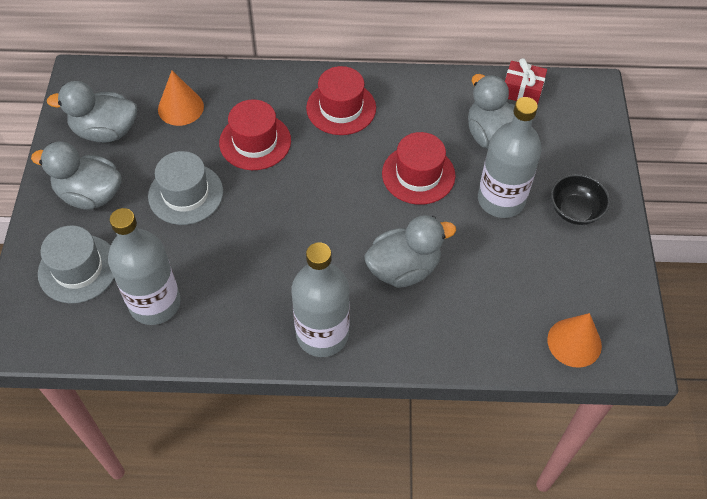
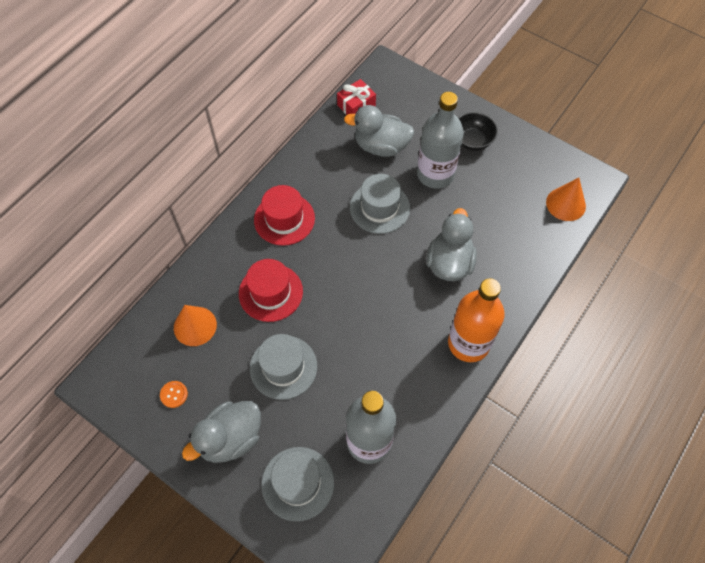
camera: 55 degrees left, 5 degrees up
(105, 131) = (174, 394): grey duck -> orange button
(322, 334) = (468, 343): grey bottle -> orange bottle
(418, 174) = (379, 208): red hat -> grey hat

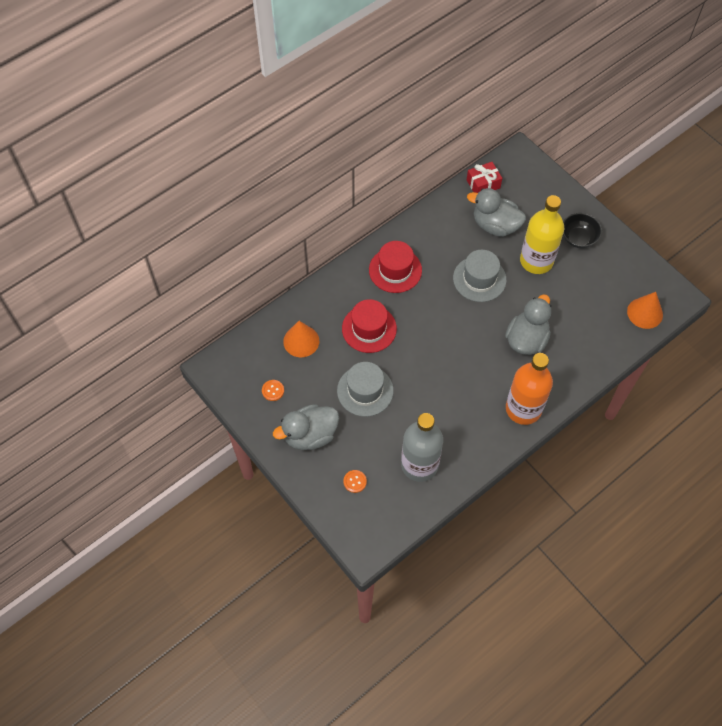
camera: 15 degrees right, 0 degrees up
(298, 483) = (355, 481): grey hat -> orange button
(435, 174) = (536, 261): grey bottle -> yellow bottle

